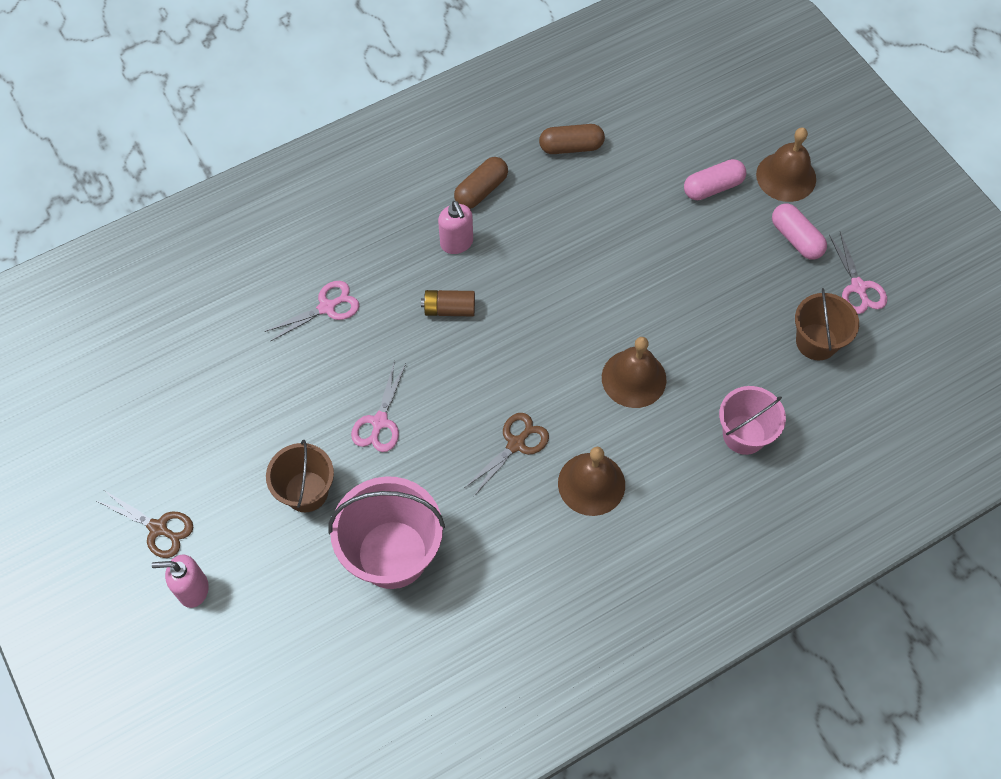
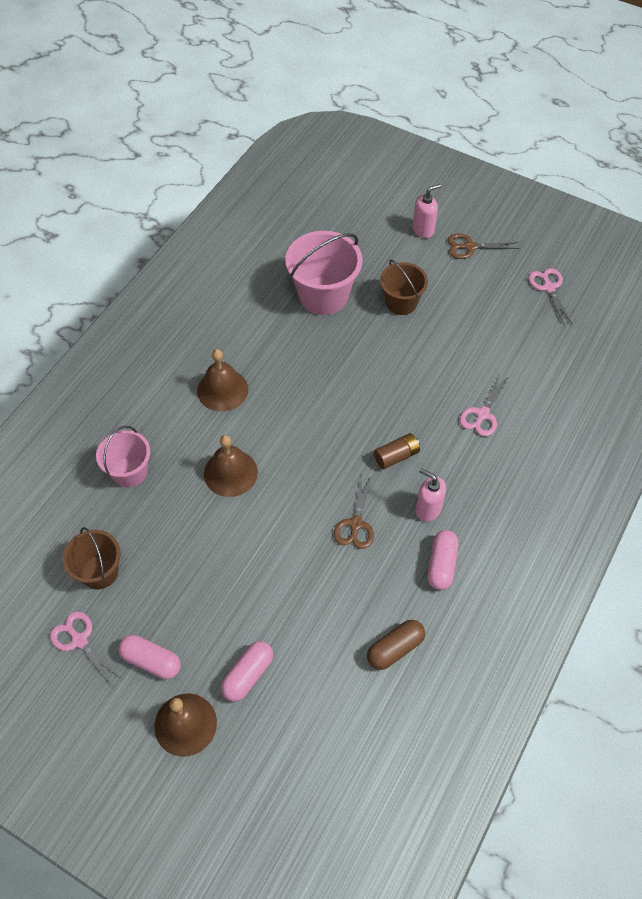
camera: 150 degrees right, 5 degrees down
(379, 422) = (387, 360): pink scissors -> pink scissors (549, 288)
(481, 190) = (441, 565): brown capsule -> pink capsule
(516, 444) = (288, 390): brown scissors -> brown scissors (356, 524)

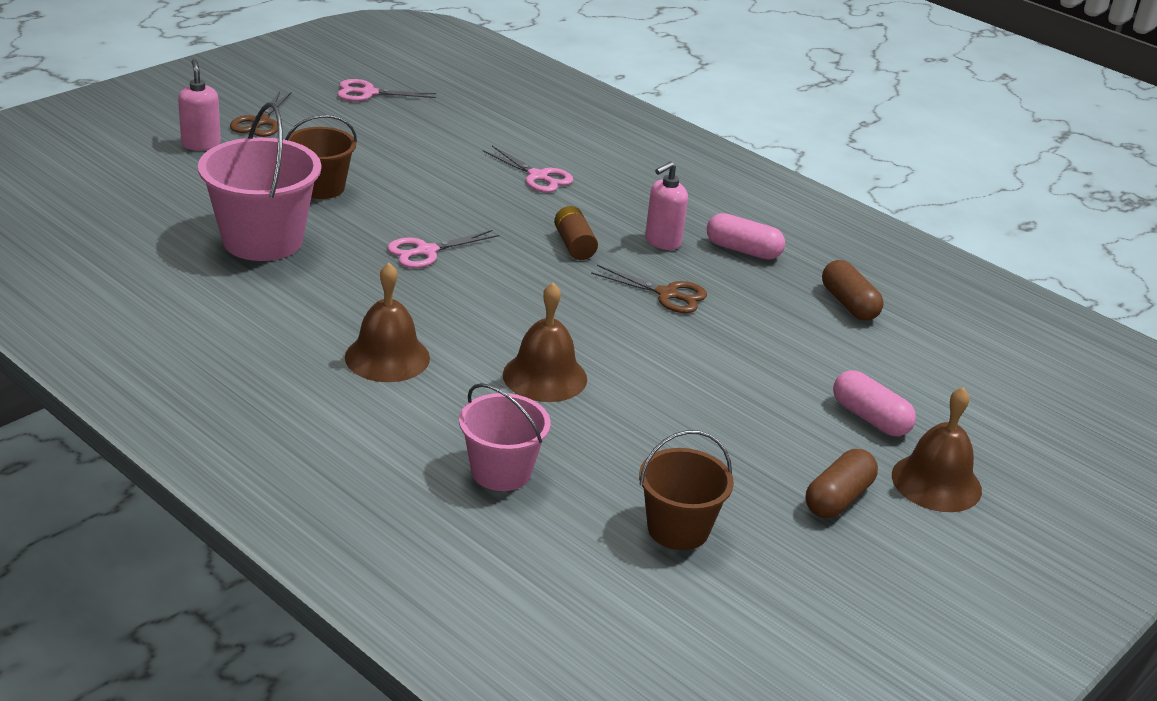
camera: 80 degrees left, 25 degrees down
(79, 640) = (794, 566): pink scissors -> pink scissors (426, 251)
(151, 661) = (838, 499): pink capsule -> brown capsule

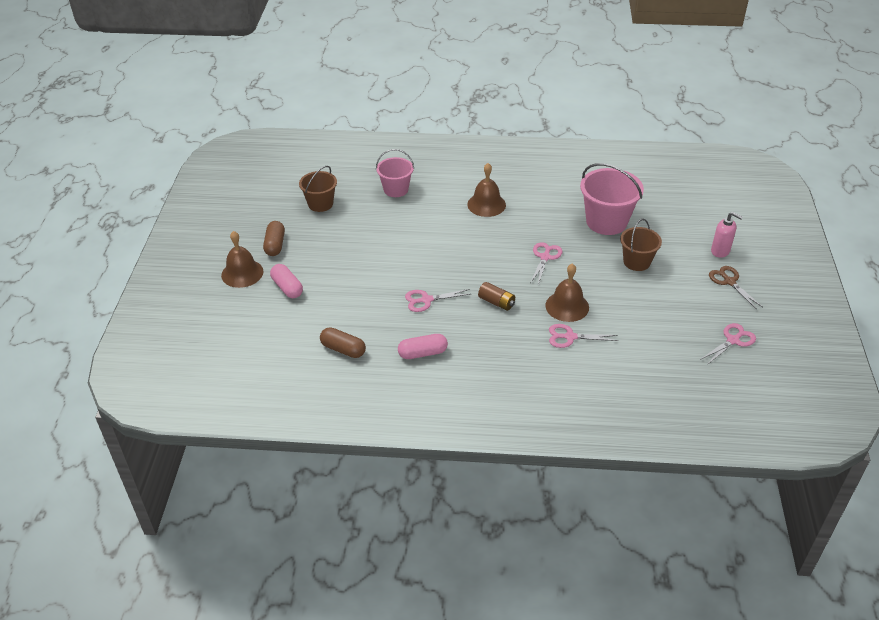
camera: 145 degrees right, 10 degrees up
(545, 376) = (425, 230): brown bell -> brown bell (567, 306)
(662, 241) = (463, 332): pink soap dispenser -> none
(667, 294) = (426, 300): brown scissors -> pink scissors
(870, 418) = (287, 287): pink capsule -> pink capsule turned 45 degrees clockwise

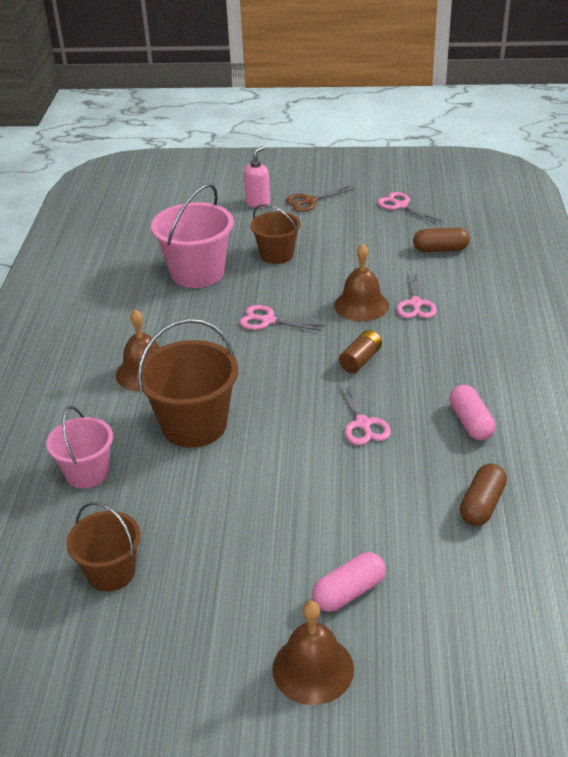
camera: 90 degrees left, 5 degrees down
(275, 245) = (230, 627): brown capsule -> brown capsule (440, 249)
(432, 227) = (194, 425): none -> brown bucket

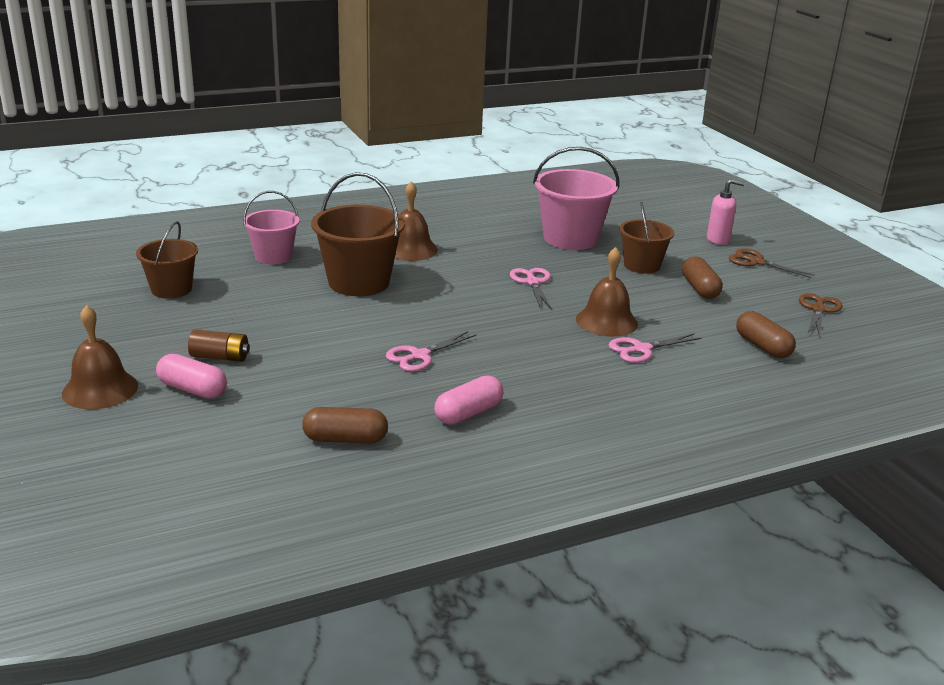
camera: 60 degrees right, 10 degrees down
(335, 242) = (700, 289): none -> brown capsule
(360, 360) = (516, 337): brown battery -> brown battery (220, 357)
(401, 206) = (818, 310): pink scissors -> brown scissors

